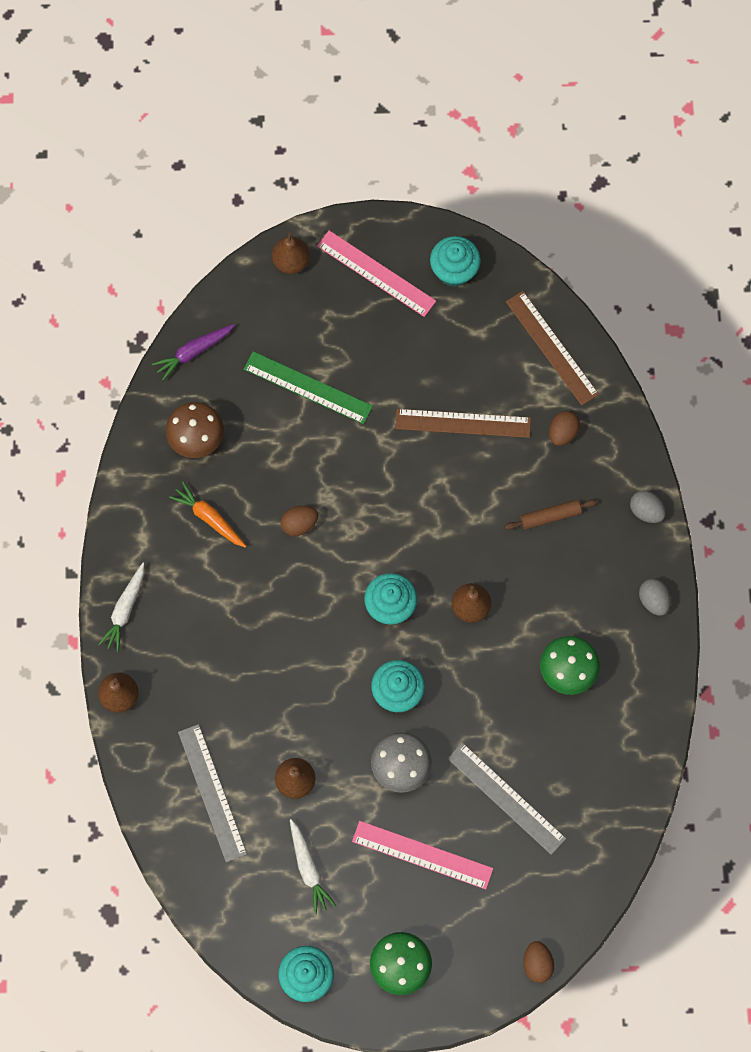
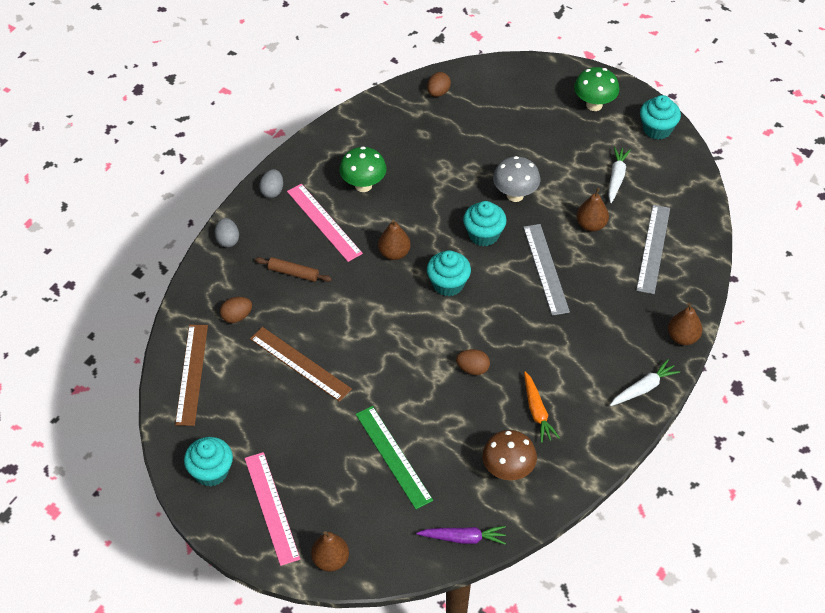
camera: 145 degrees left, 20 degrees down
(422, 854) = (537, 147): pink ruler -> pink ruler (324, 222)
(506, 798) = (460, 146): grey ruler -> grey ruler (546, 269)
(537, 964) = (509, 66): brown egg -> brown egg (438, 92)

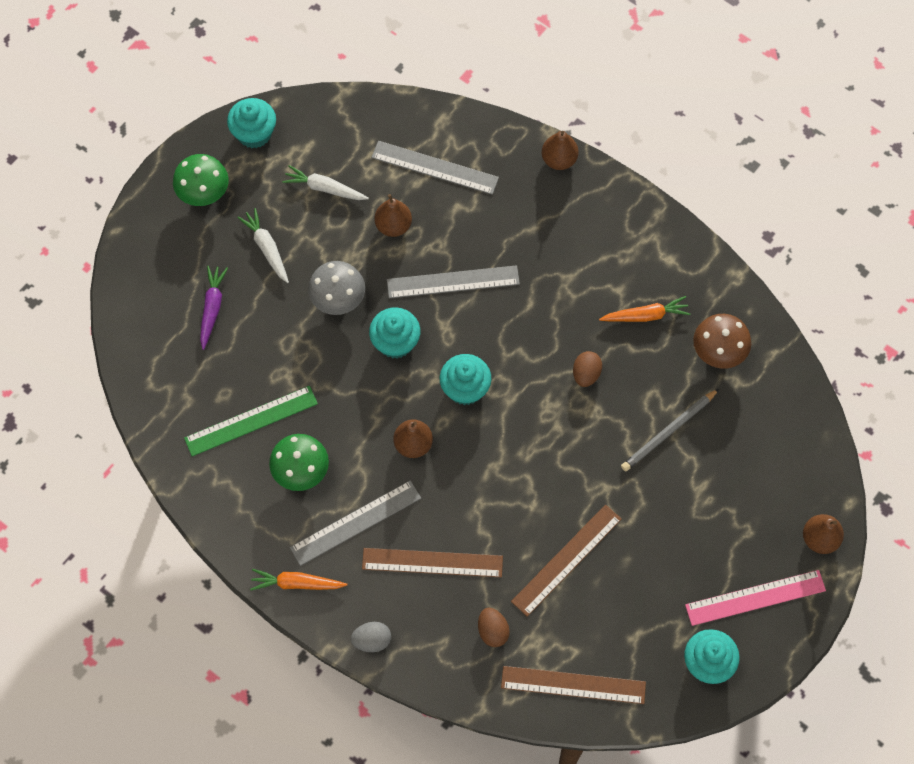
camera: 85 degrees left, 15 degrees up
(272, 191) = (297, 583): grey egg -> orange carrot
(293, 273) = (432, 562): brown rolling pin -> brown ruler
(324, 222) = (356, 523): pink ruler -> grey ruler
(393, 456) = (696, 466): green ruler -> green ruler (251, 421)
(425, 434) = (668, 432): none -> grey pencil
(438, 92) = (154, 371): brown egg -> none
(463, 538) = (796, 405): purple carrot -> purple carrot (212, 309)
(643, 388) = (622, 208): white carrot -> white carrot (267, 248)

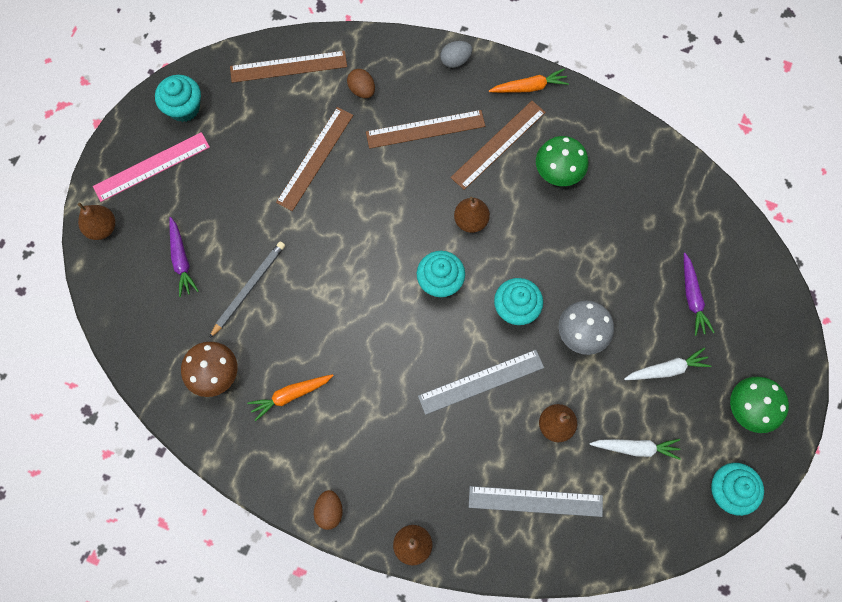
camera: 165 degrees right, 5 degrees up
(251, 421) = (616, 205): green ruler -> none
(267, 248) = (666, 369): white carrot -> white carrot turned 60 degrees counterclockwise
(356, 523) = (498, 144): grey ruler -> brown ruler
(586, 374) = (334, 323): brown egg -> brown egg (329, 511)
(736, 481) = (181, 260): none -> purple carrot

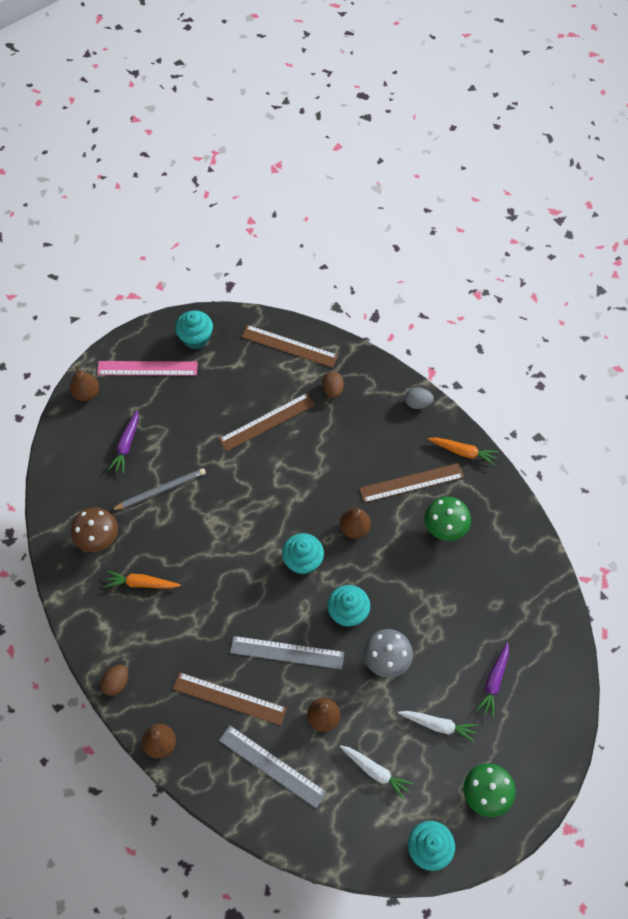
camera: 30 degrees right, 10 degrees down
(425, 129) = (362, 443): brown ruler -> brown ruler (229, 698)

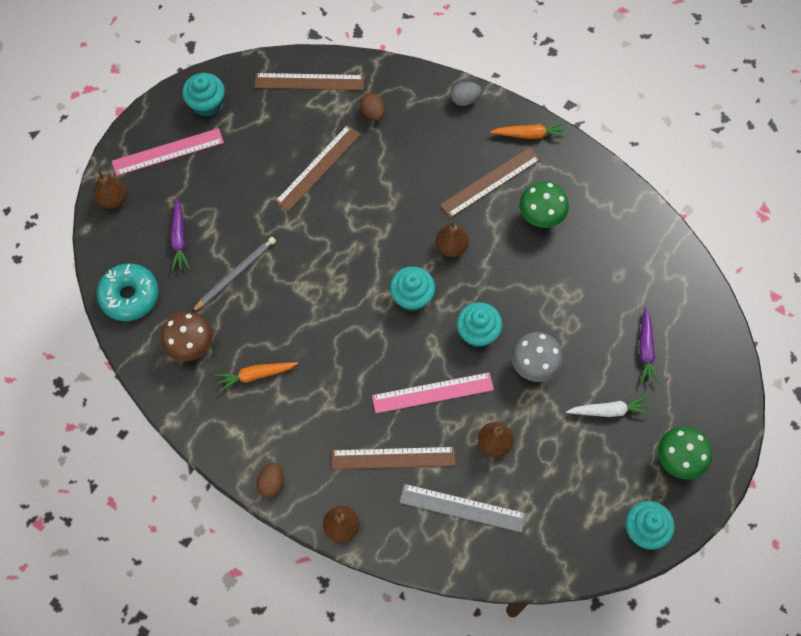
camera: 20 degrees left, 5 degrees up
(66, 479) = (129, 296): none -> turquoise donut
(287, 652) = (432, 393): grey ruler -> pink ruler
(375, 771) = (565, 476): white carrot -> none

